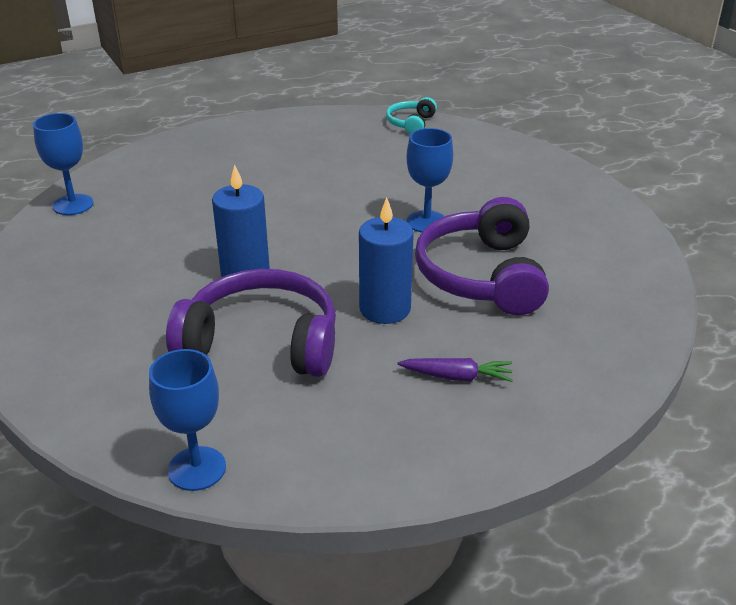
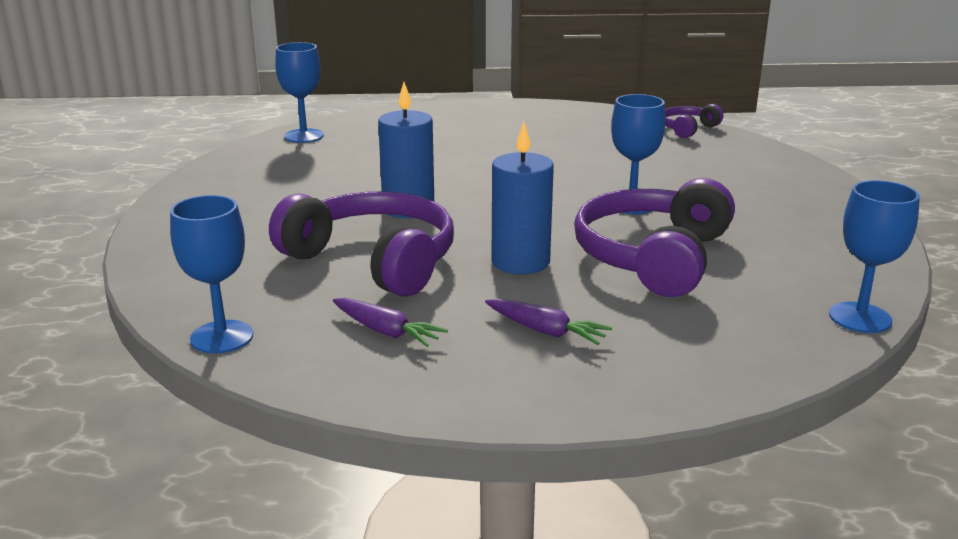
camera: 25 degrees right, 10 degrees down
(333, 417) = (386, 331): none -> purple carrot
(411, 123) = (688, 129): turquoise headphones -> purple headphones
(659, 296) = (860, 318): none -> blue goblet

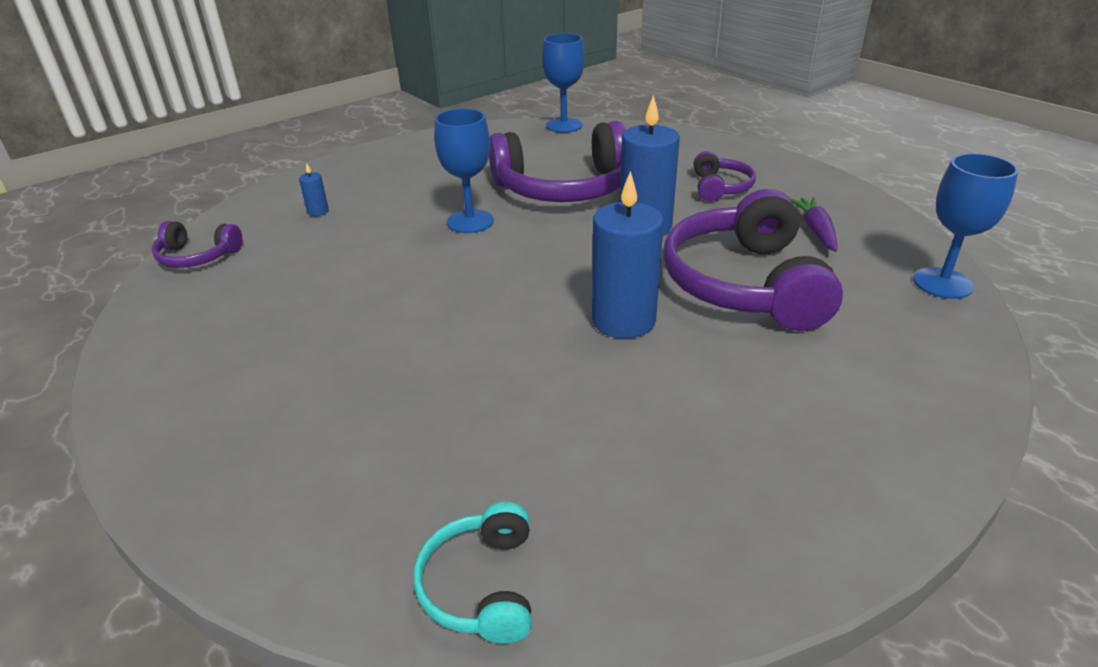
camera: 125 degrees left, 10 degrees up
(304, 136) = (481, 585): blue goblet -> turquoise headphones
(545, 331) = (720, 187): purple carrot -> purple headphones
(724, 165) = (318, 211): none -> blue candle

